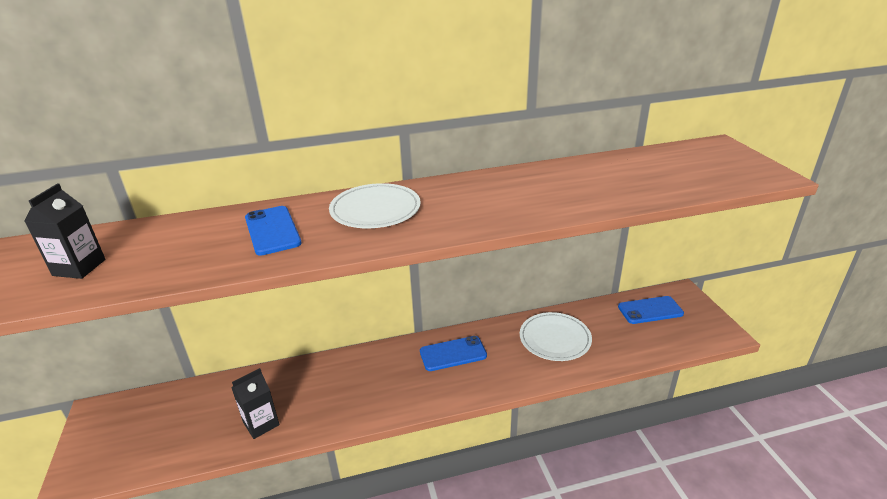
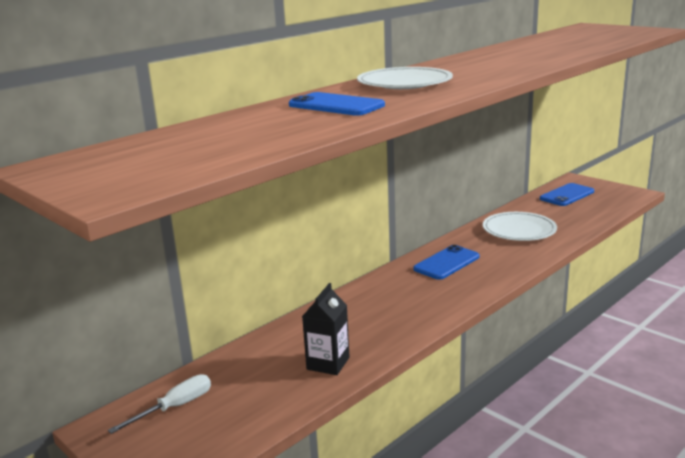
camera: 30 degrees left, 10 degrees down
(79, 267) = (181, 154): black carton -> none
(143, 415) = (175, 407): none -> white screwdriver

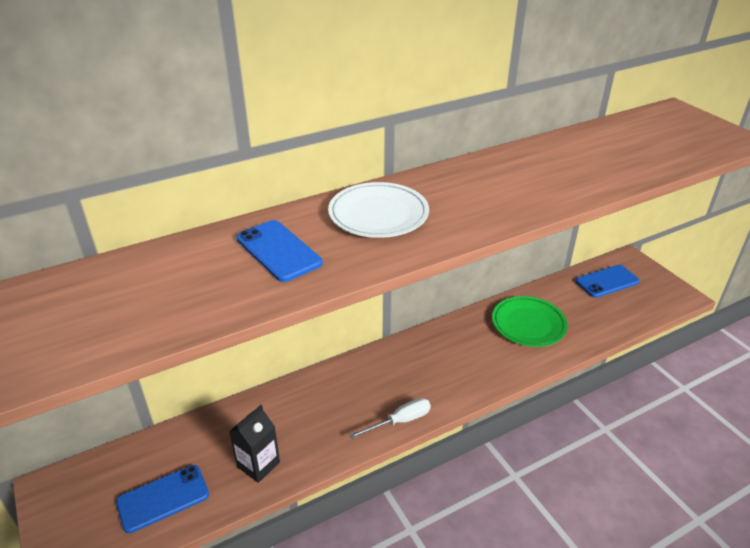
camera: 15 degrees right, 15 degrees up
(175, 407) = (112, 481): white screwdriver -> white screwdriver (400, 421)
(446, 263) = (433, 355): blue phone -> blue phone (163, 498)
(519, 230) = (528, 324): white plate -> green plate

